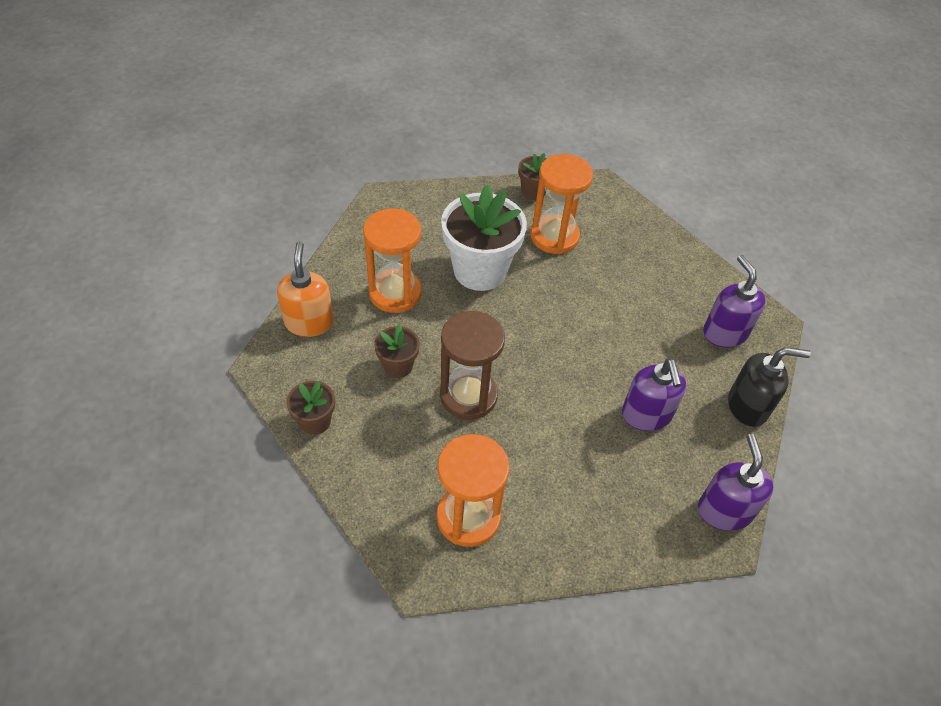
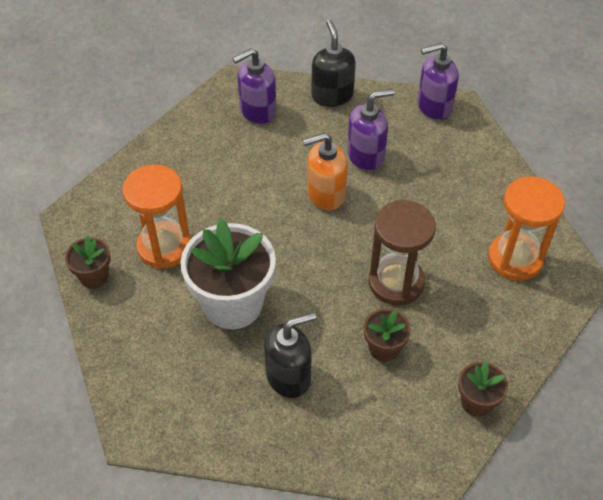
camera: 100 degrees left, 0 degrees up
(309, 322) = (357, 450): orange soap dispenser -> orange soap dispenser (325, 194)
(395, 293) = (289, 376): orange hourglass -> black soap dispenser

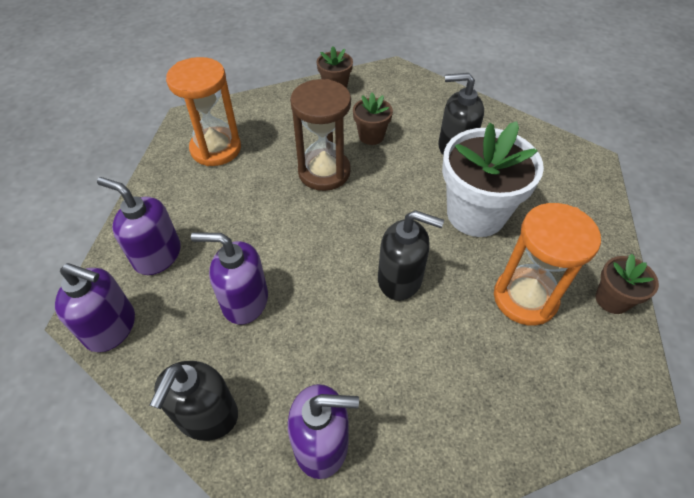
camera: 150 degrees left, 0 degrees up
(266, 218) = (400, 279): none -> black soap dispenser
(325, 194) = (322, 277): orange soap dispenser -> none
(457, 155) = (157, 255): none -> purple soap dispenser

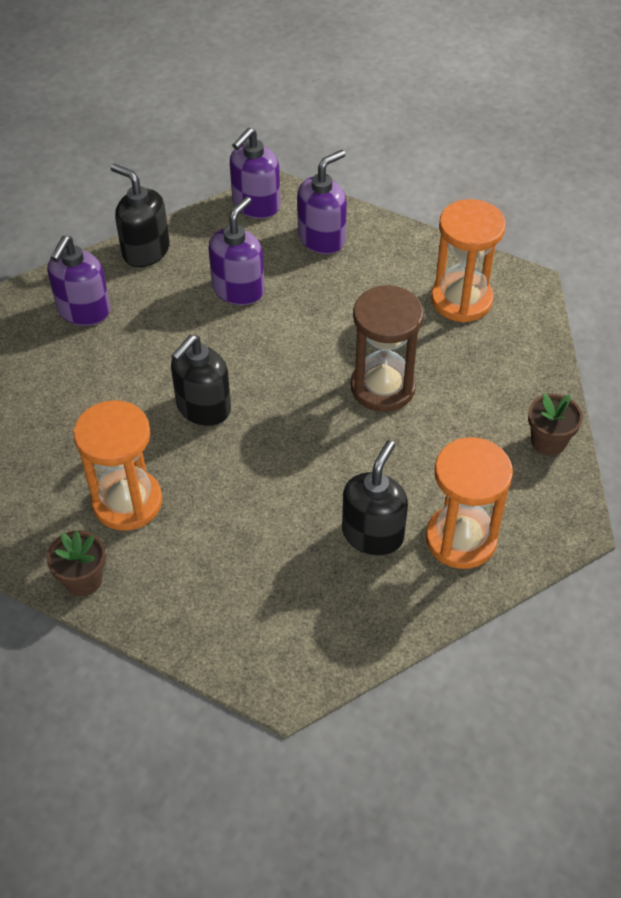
camera: 110 degrees right, 0 degrees up
(371, 136) = (430, 451): brown flower pot -> none
(432, 109) = (461, 539): none -> orange hourglass
(476, 214) = (254, 508): white flower pot -> none

